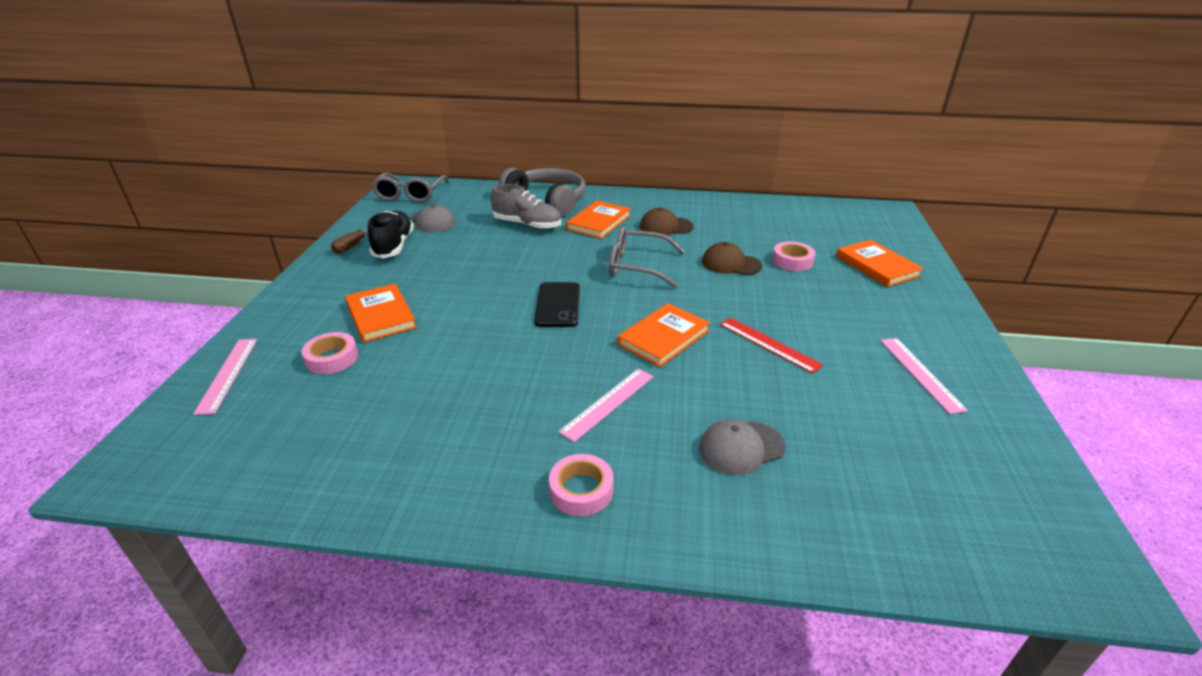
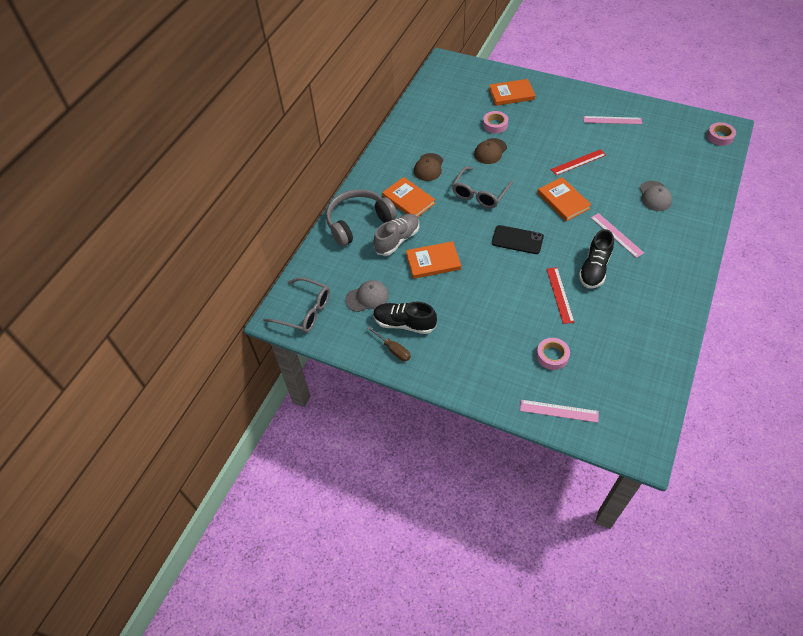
camera: 70 degrees left, 20 degrees up
(381, 315) = (507, 331): orange book -> orange book (433, 261)
(454, 354) = (560, 295): none -> red ruler
(517, 384) = (594, 269): none -> black shoe
(581, 490) = (676, 256): pink tape -> pink tape (720, 136)

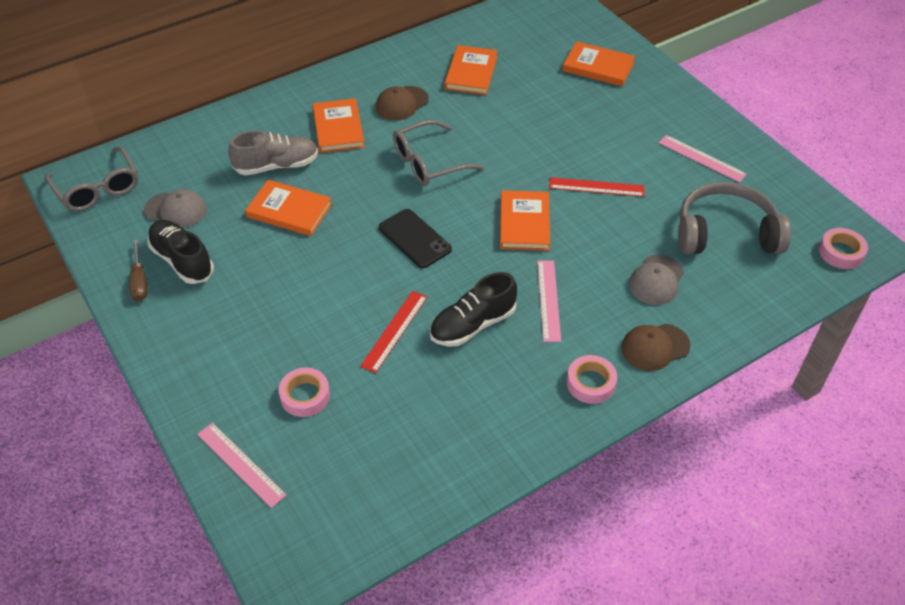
camera: 30 degrees right, 5 degrees down
(358, 222) = (256, 125): grey headphones -> grey headphones (725, 233)
(448, 130) = (471, 73): none -> orange book
(490, 151) = (496, 120): brown cap -> brown cap (655, 347)
(495, 125) = (537, 93): pink tape -> pink tape (590, 383)

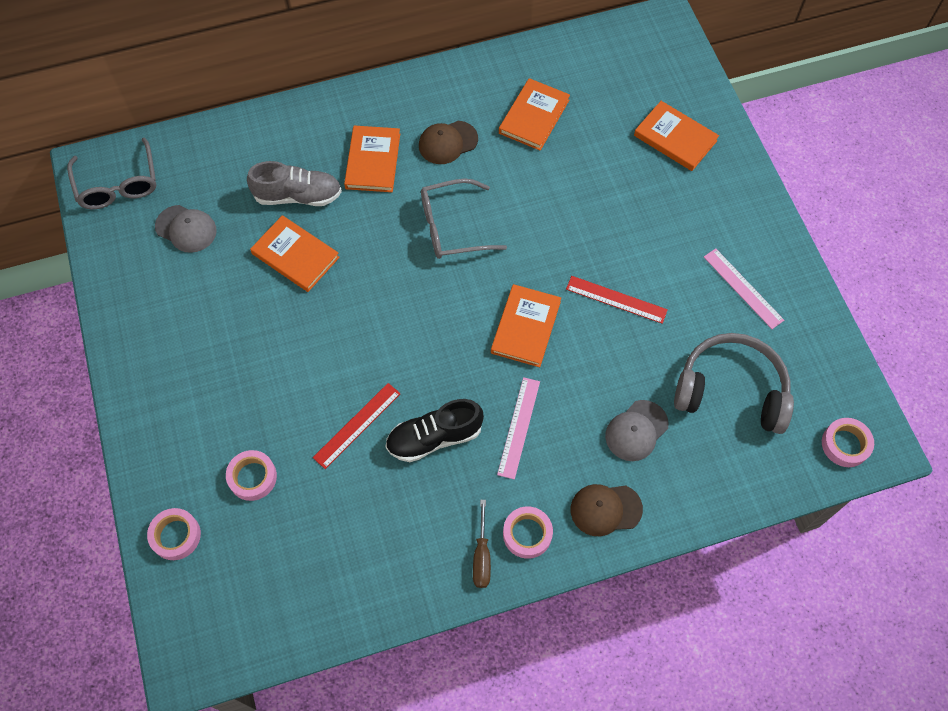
camera: 15 degrees right, 15 degrees up
(139, 282) = (132, 308): brown screwdriver -> brown screwdriver (481, 557)
(182, 260) = (178, 292): black shoe -> none
(241, 464) = (176, 536): pink ruler -> pink tape
(414, 239) = (409, 320): black phone -> none

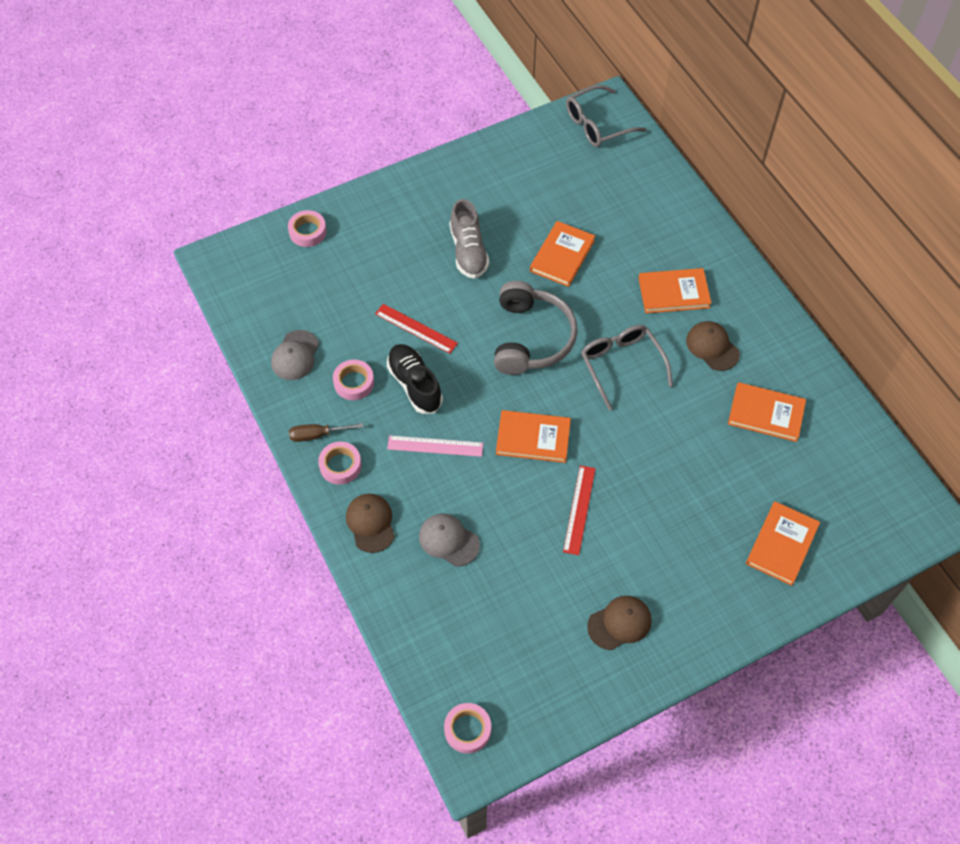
camera: 80 degrees right, 5 degrees down
(186, 229) = (568, 177): grey cap -> grey cap (295, 355)
(252, 477) = (360, 268): pink tape -> pink tape (354, 383)
(298, 196) = (621, 246): grey shoe -> grey shoe (468, 251)
(731, 390) = (505, 619): grey headphones -> grey headphones (531, 338)
(743, 288) = (619, 623): pink ruler -> brown cap

